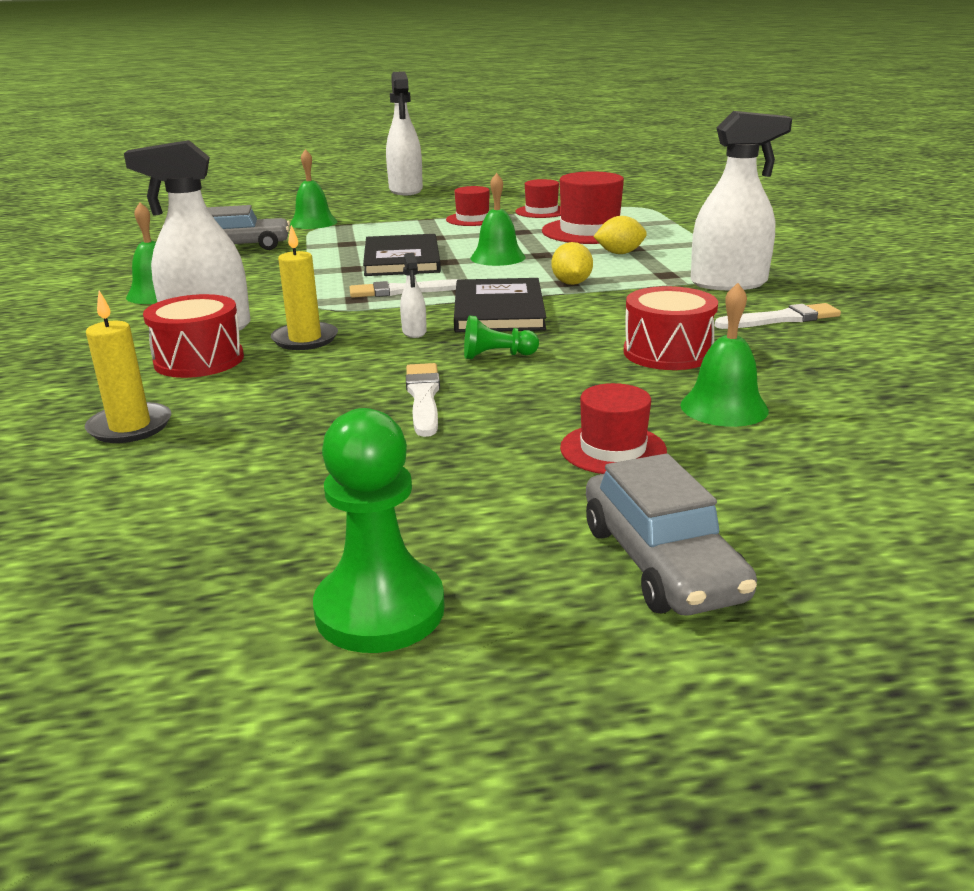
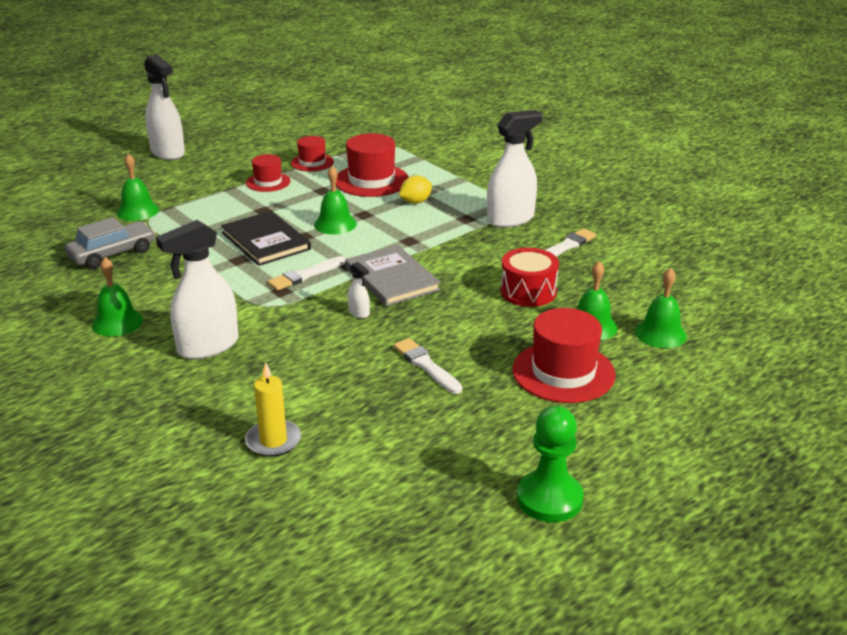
camera: 30 degrees left, 5 degrees up
(199, 360) = (243, 376): red drum -> none
(305, 339) = (293, 338): yellow candle -> none
(496, 356) = (433, 320): green pawn -> none
(498, 310) = (392, 278): black book -> grey book
(571, 283) = (413, 241): yellow lemon -> none
(613, 449) = (563, 372): red hat -> red hat, size x1.69
(661, 562) = (643, 431): grey car -> none
(837, 439) = (660, 333): none -> green bell

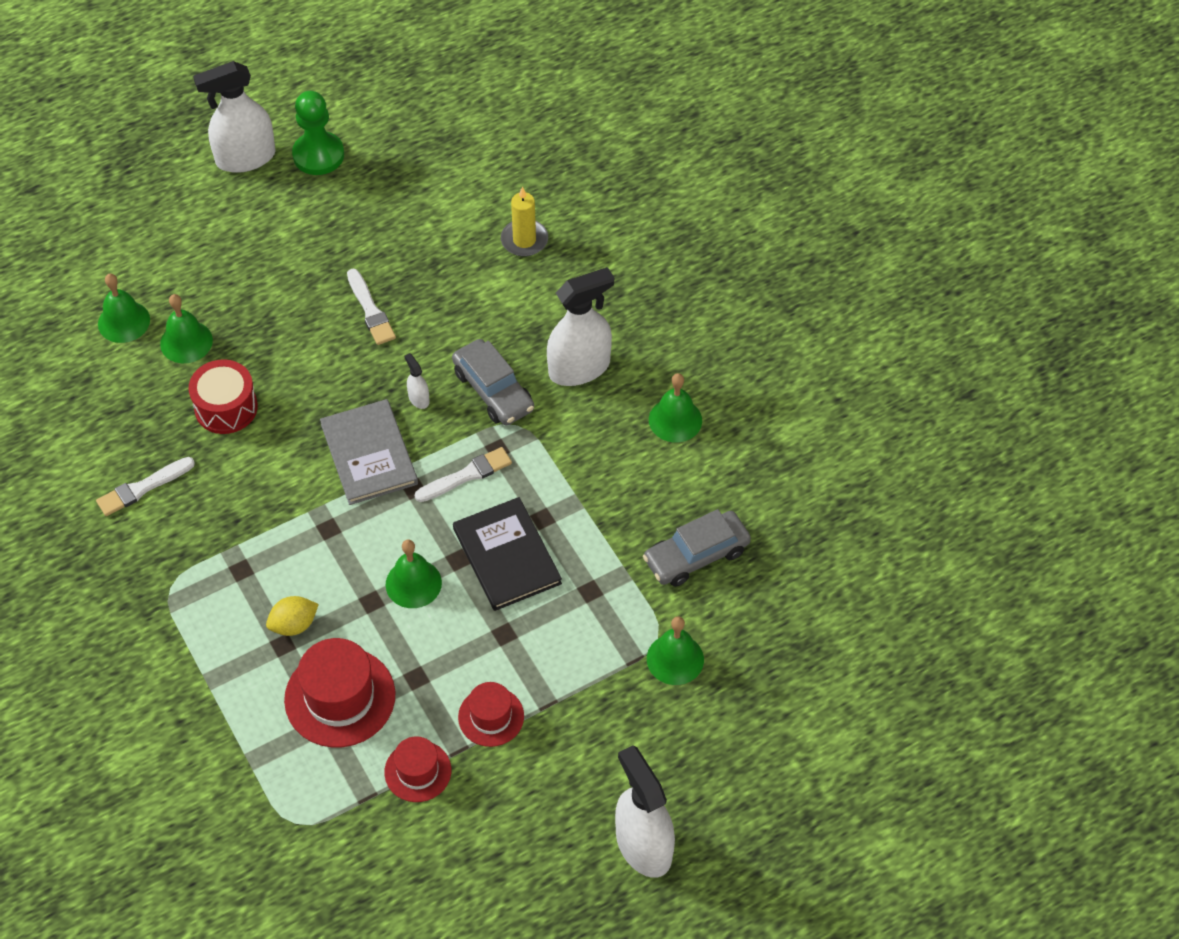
camera: 170 degrees left, 25 degrees up
(290, 324) = (493, 390): none -> grey car
(510, 219) = (183, 561): white spray bottle -> white spray bottle (245, 158)
(563, 372) = (245, 283): red hat -> none

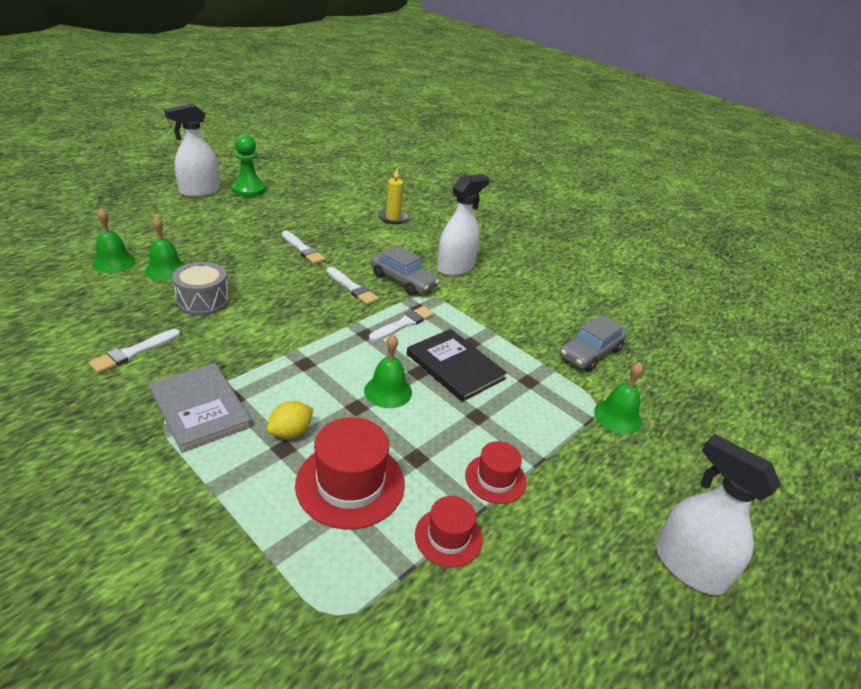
camera: 20 degrees left, 20 degrees down
(226, 407) = (203, 301): red drum -> grey drum
(369, 454) = (324, 318): grey book -> grey book (200, 408)
(418, 398) = (352, 288): white spray bottle -> white brush
(675, 420) = (530, 287): green bell -> none

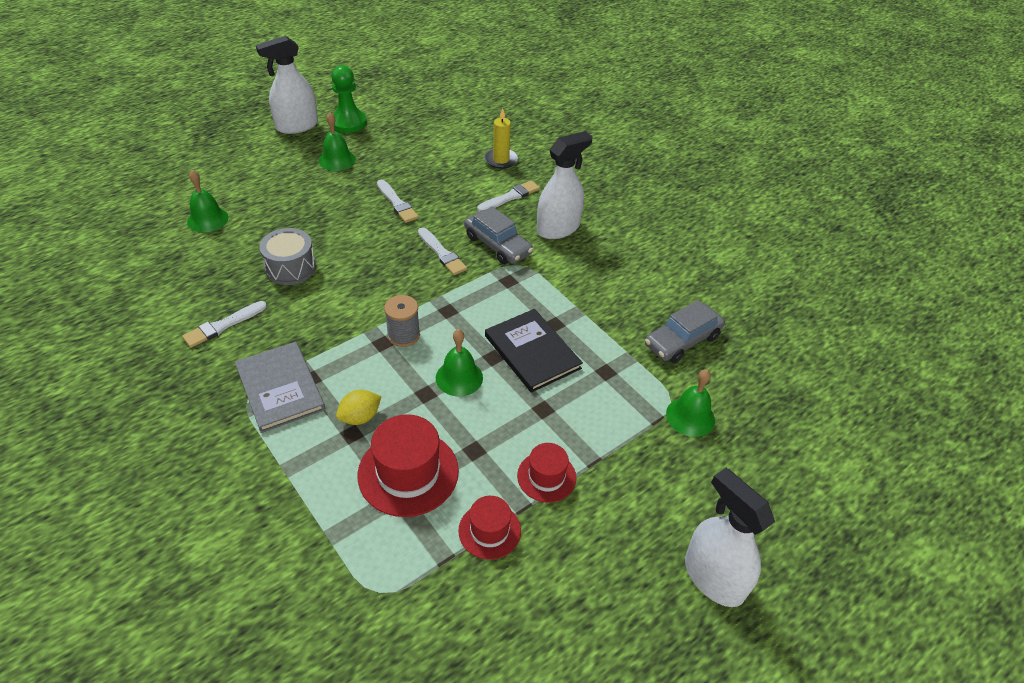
camera: 10 degrees right, 10 degrees up
(166, 270) = (257, 229): green bell -> green bell (337, 160)
(325, 356) = (403, 335): none -> grey spool
(403, 324) = (488, 299): white brush -> white brush (510, 197)

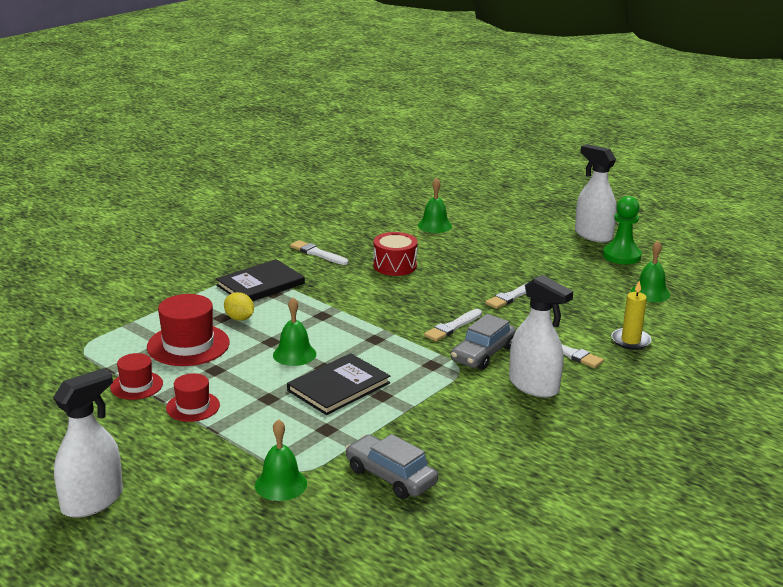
camera: 80 degrees right, 20 degrees down
(280, 388) = (260, 284): grey book -> black book
(291, 268) = (395, 266): grey drum -> red drum
(337, 160) = (556, 260): green bell -> green bell (650, 293)
(403, 335) = (336, 323): grey spool -> none

